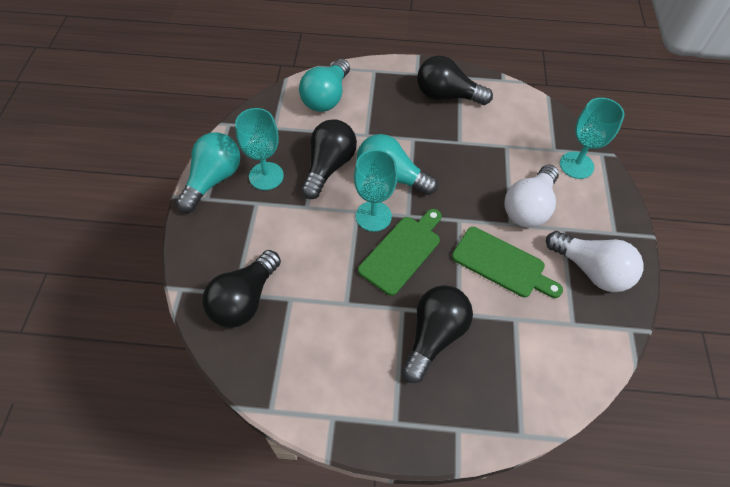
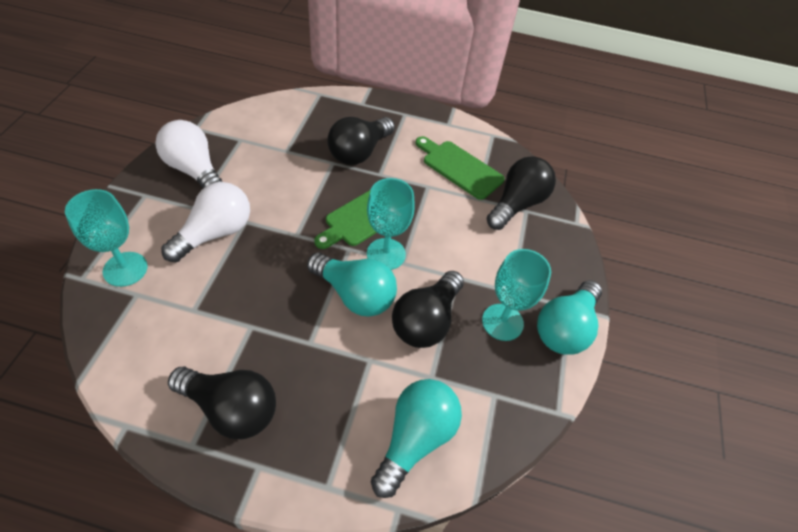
camera: 175 degrees left, 5 degrees down
(502, 264) = (274, 189): green cutting board -> green cutting board (459, 168)

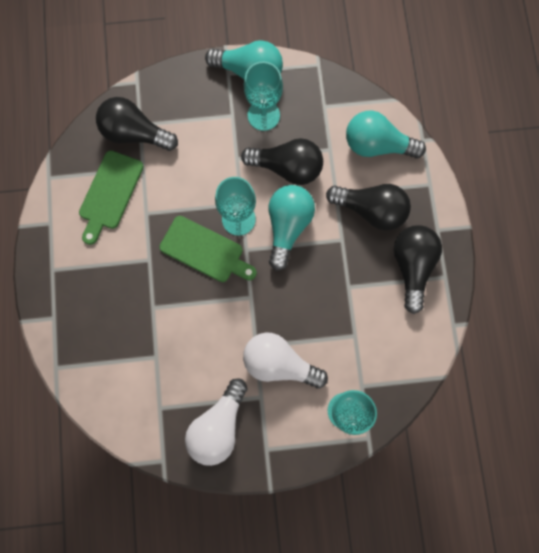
camera: 105 degrees left, 25 degrees up
(359, 152) = (128, 290): black light bulb -> black light bulb (370, 210)

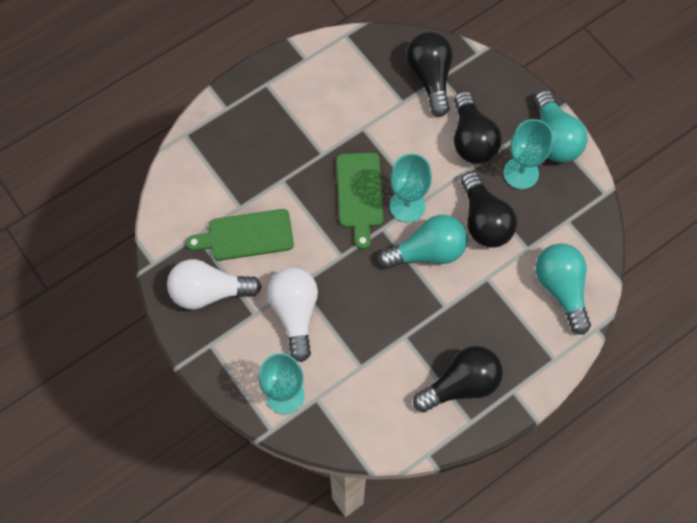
camera: 60 degrees right, 10 degrees down
(110, 193) = (362, 89): green cutting board -> green cutting board (246, 236)
(370, 210) = (492, 317): black light bulb -> black light bulb (471, 140)

